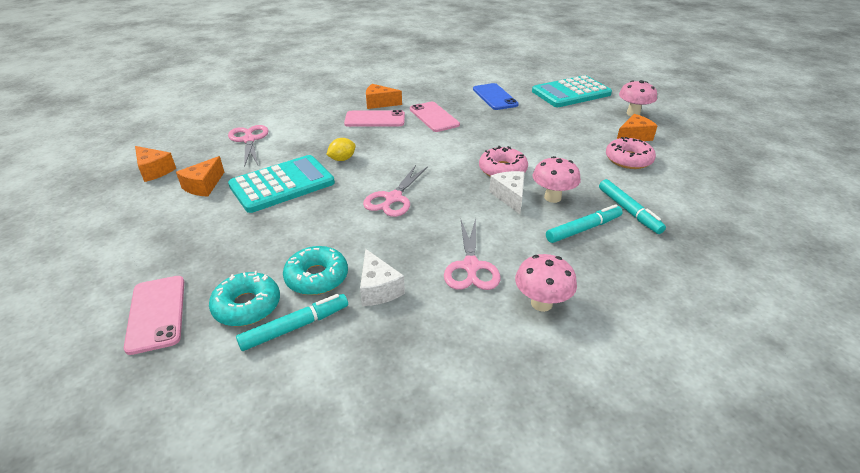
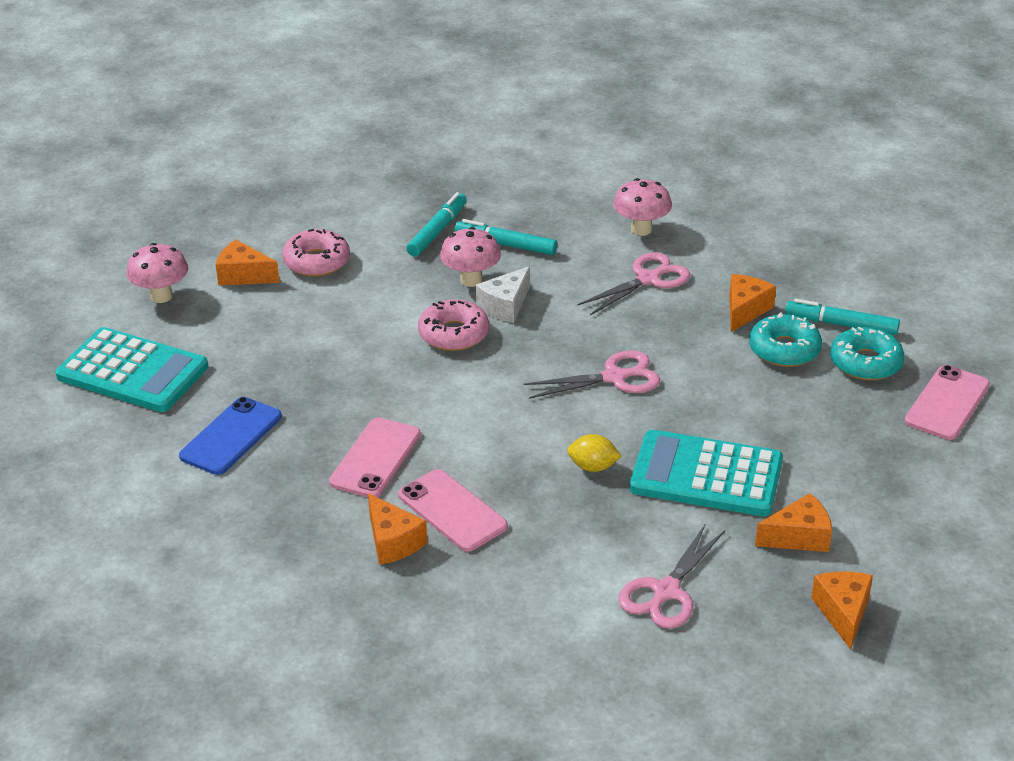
camera: 130 degrees left, 0 degrees up
(378, 289) = (745, 310): white cheese -> orange cheese

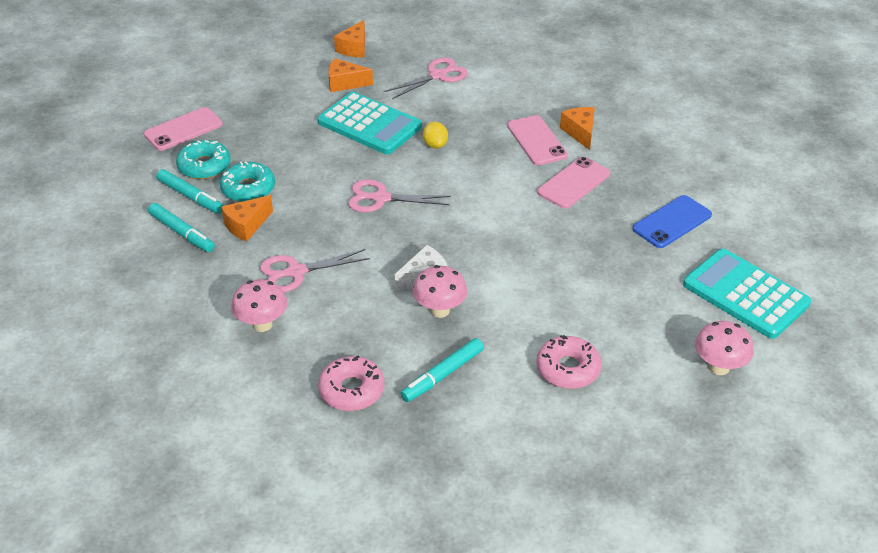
camera: 160 degrees left, 5 degrees up
(243, 275) = (639, 371): orange cheese -> none
(453, 334) = (478, 262): pink donut -> pink donut (351, 390)
(505, 244) = (389, 341): turquoise marker -> turquoise marker (182, 233)
(593, 467) = (435, 145): yellow lemon -> yellow lemon turned 45 degrees clockwise

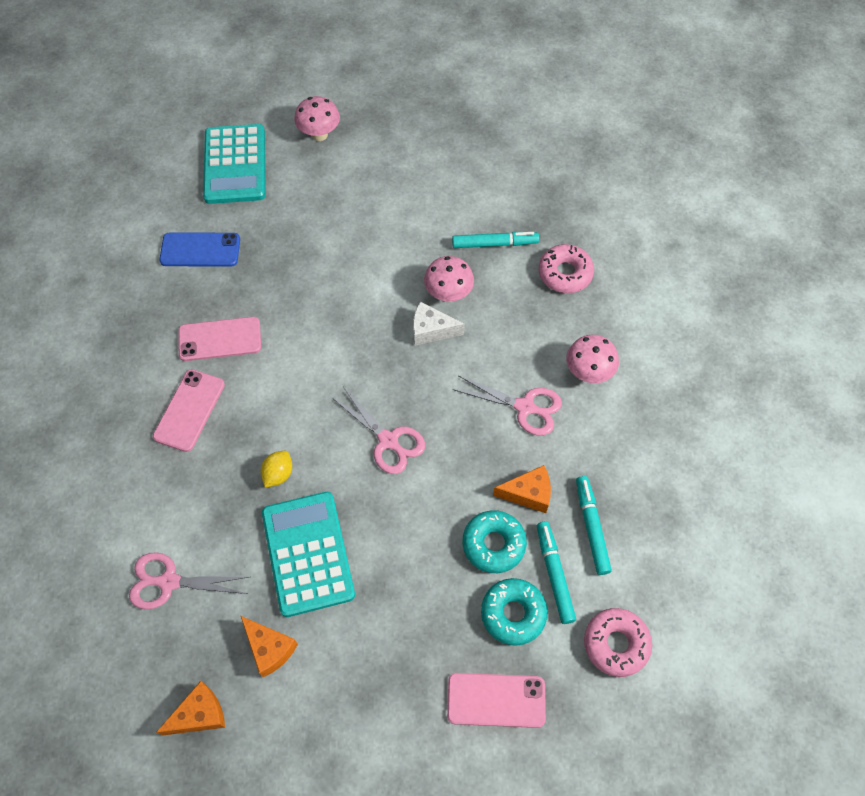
camera: 140 degrees left, 20 degrees up
(568, 369) = (411, 194): pink donut -> pink donut (616, 644)
(580, 132) = (143, 392): orange cheese -> none

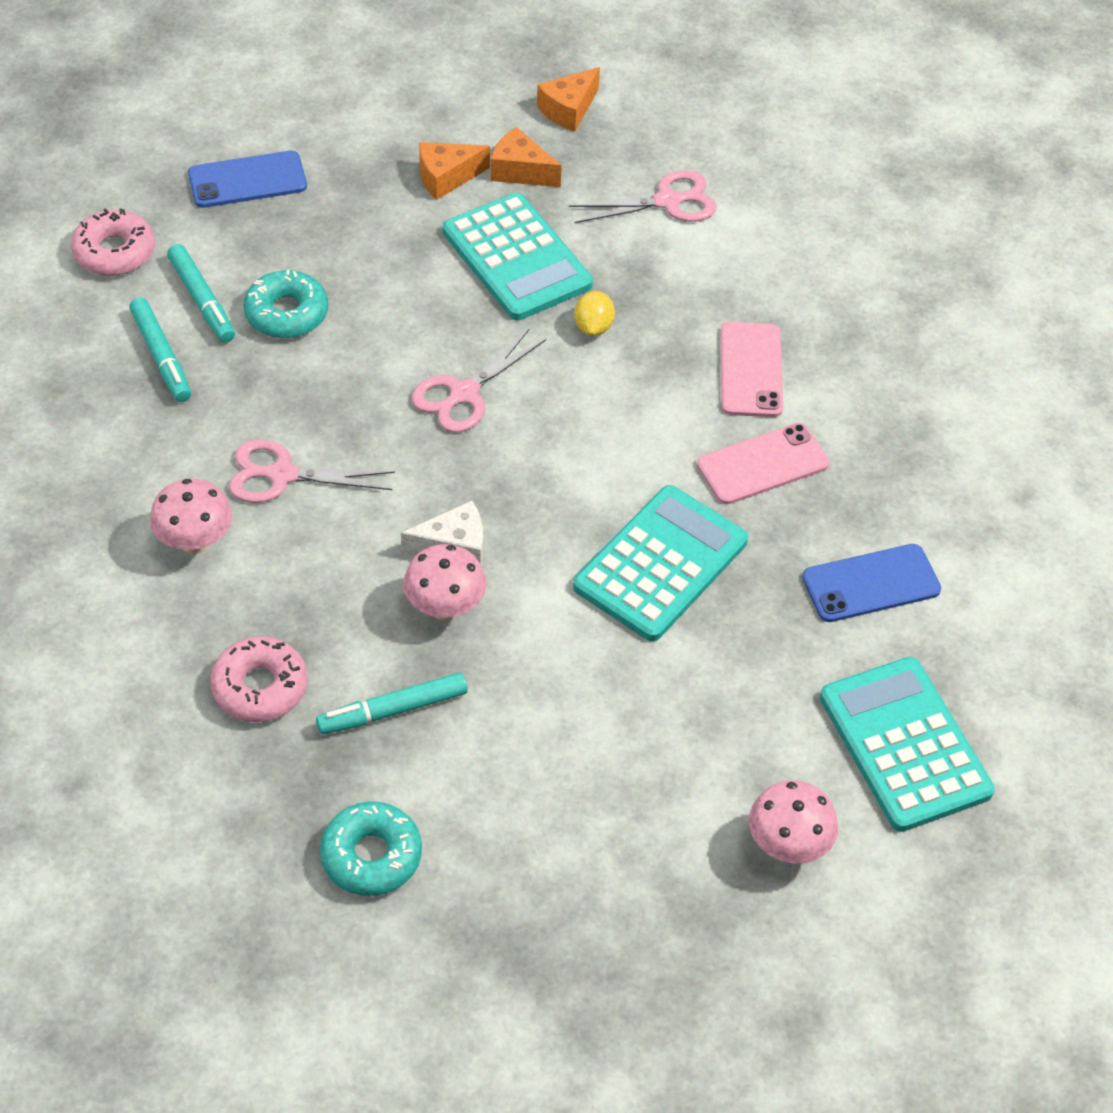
camera: 160 degrees right, 10 degrees down
(313, 290) = (660, 564): none -> turquoise calculator
(388, 440) = (464, 393): pink scissors -> pink scissors turned 75 degrees counterclockwise
(496, 700) = (247, 180): pink phone -> blue phone
(513, 613) = (245, 254): turquoise donut -> turquoise donut (371, 856)
(528, 494) = (253, 374): orange cheese -> orange cheese (446, 177)

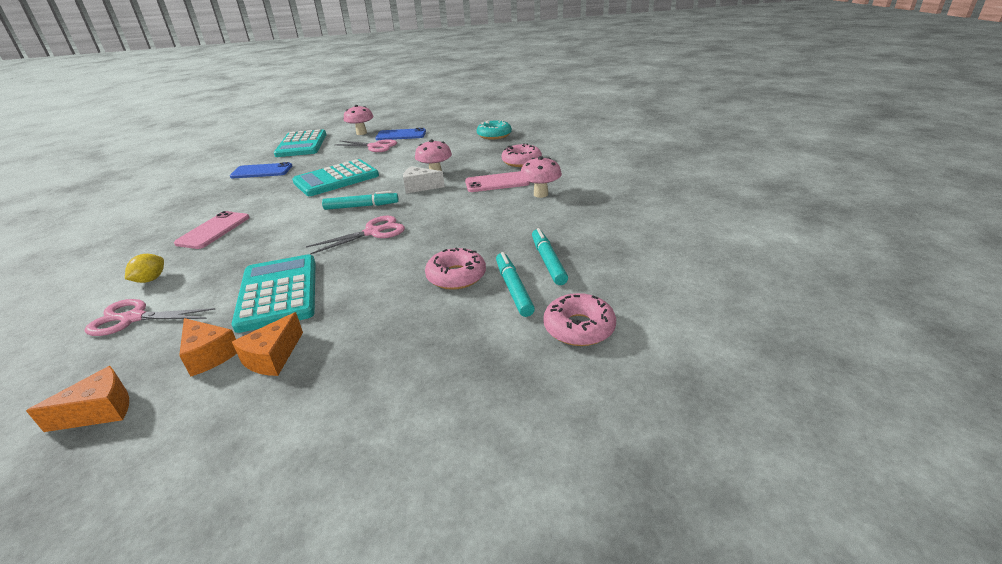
camera: 160 degrees left, 20 degrees down
(247, 180) = (447, 377): blue phone -> blue phone (401, 135)
(282, 475) = (489, 211): pink scissors -> pink scissors (374, 146)
(286, 313) = (456, 276): turquoise donut -> pink donut
(393, 710) = (471, 156): turquoise marker -> turquoise marker (361, 206)
(446, 177) = (273, 357): orange cheese -> orange cheese turned 120 degrees clockwise
(593, 327) = (272, 254): yellow lemon -> yellow lemon (150, 279)
(762, 464) = (256, 201): pink phone -> pink phone (497, 182)

